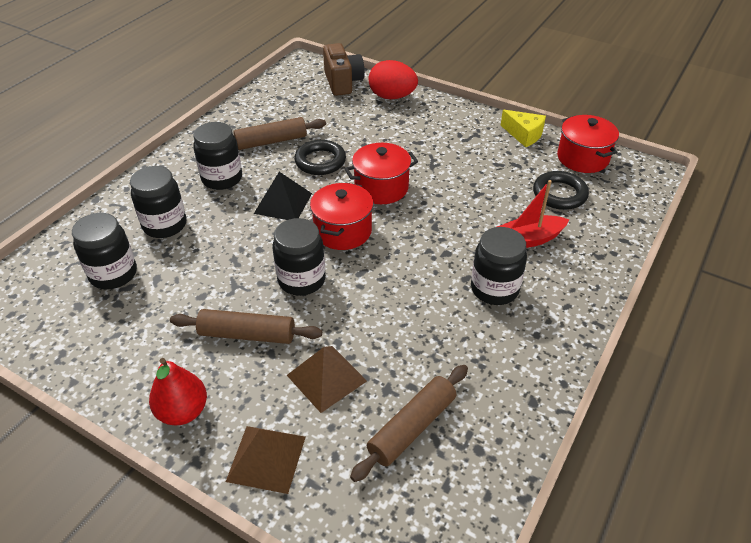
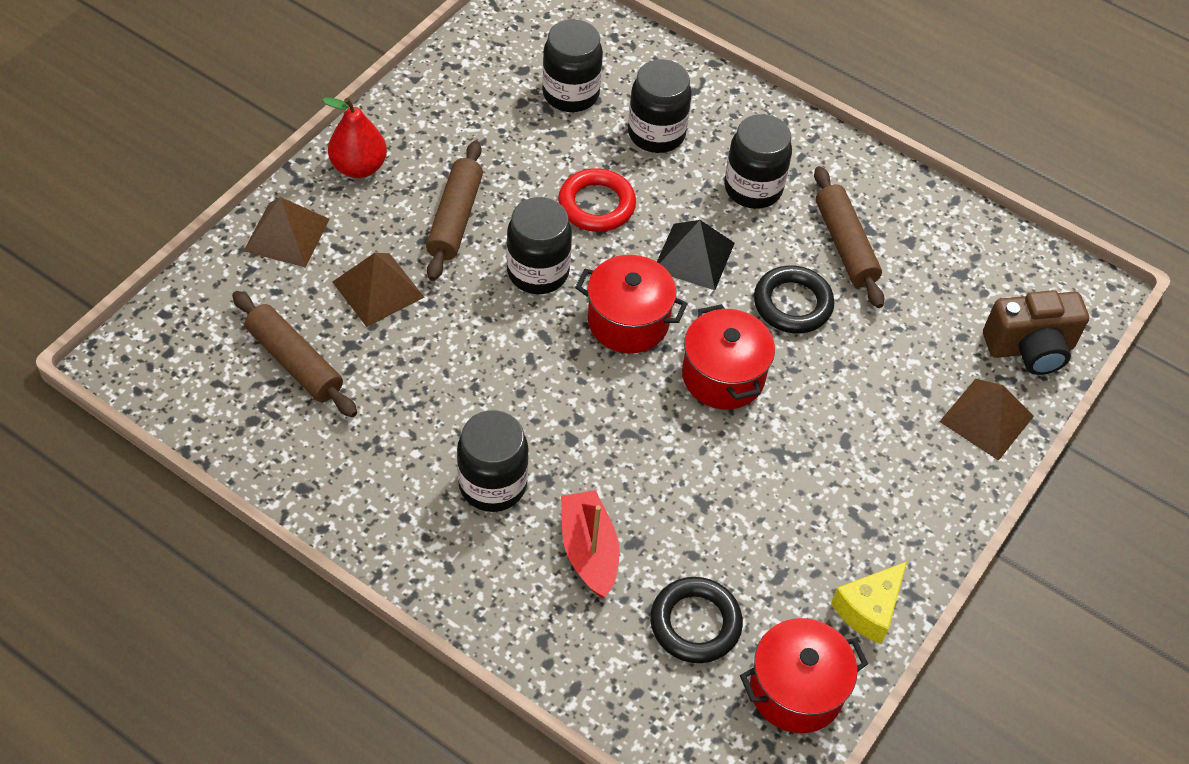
camera: 90 degrees right, 10 degrees up
(235, 252) = (596, 205): none -> red ring
(392, 97) = (986, 419): red egg -> brown pyramid

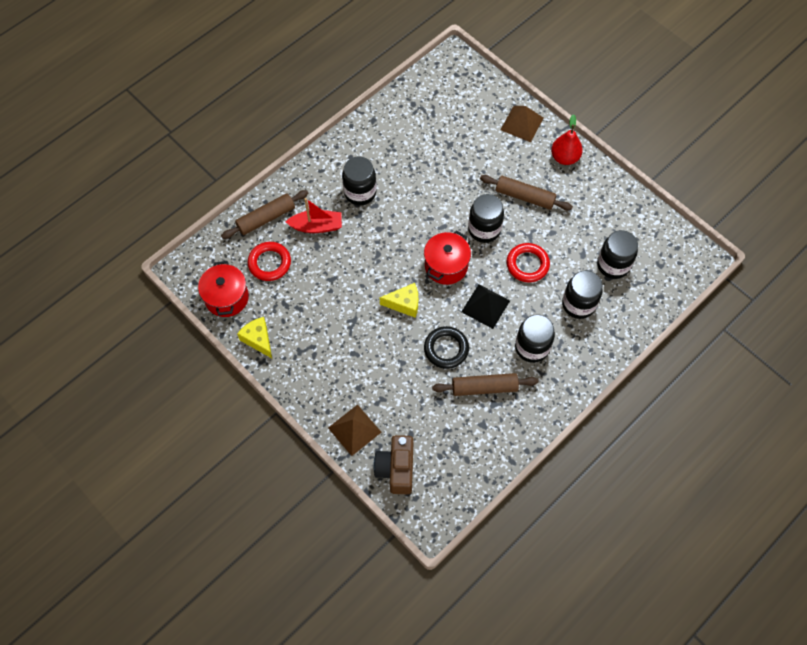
camera: 105 degrees right, 10 degrees up
(294, 362) = (443, 121): brown rolling pin -> brown rolling pin (266, 218)
(378, 289) = (482, 158): brown pyramid -> none
(695, 623) = (269, 263): black ring -> red ring
(723, 376) = (404, 304): red pot -> yellow cheese

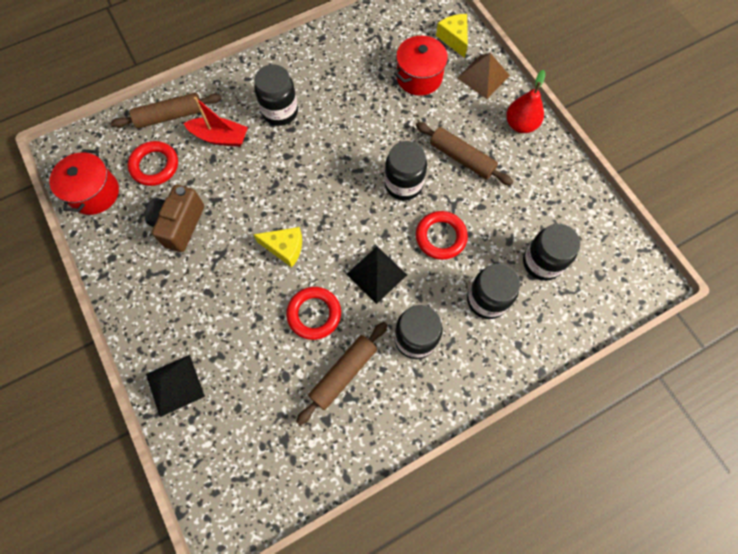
camera: 15 degrees right, 5 degrees up
(258, 339) = (109, 248): yellow cheese -> yellow cheese (454, 39)
(354, 430) = (175, 385): brown pyramid -> black pyramid
(396, 469) = (205, 448): brown camera -> brown camera (180, 225)
(446, 266) = (346, 216): red pot -> red pot (419, 77)
(446, 349) = (314, 314): black ring -> red ring
(484, 387) = (343, 373): brown rolling pin -> brown rolling pin turned 60 degrees counterclockwise

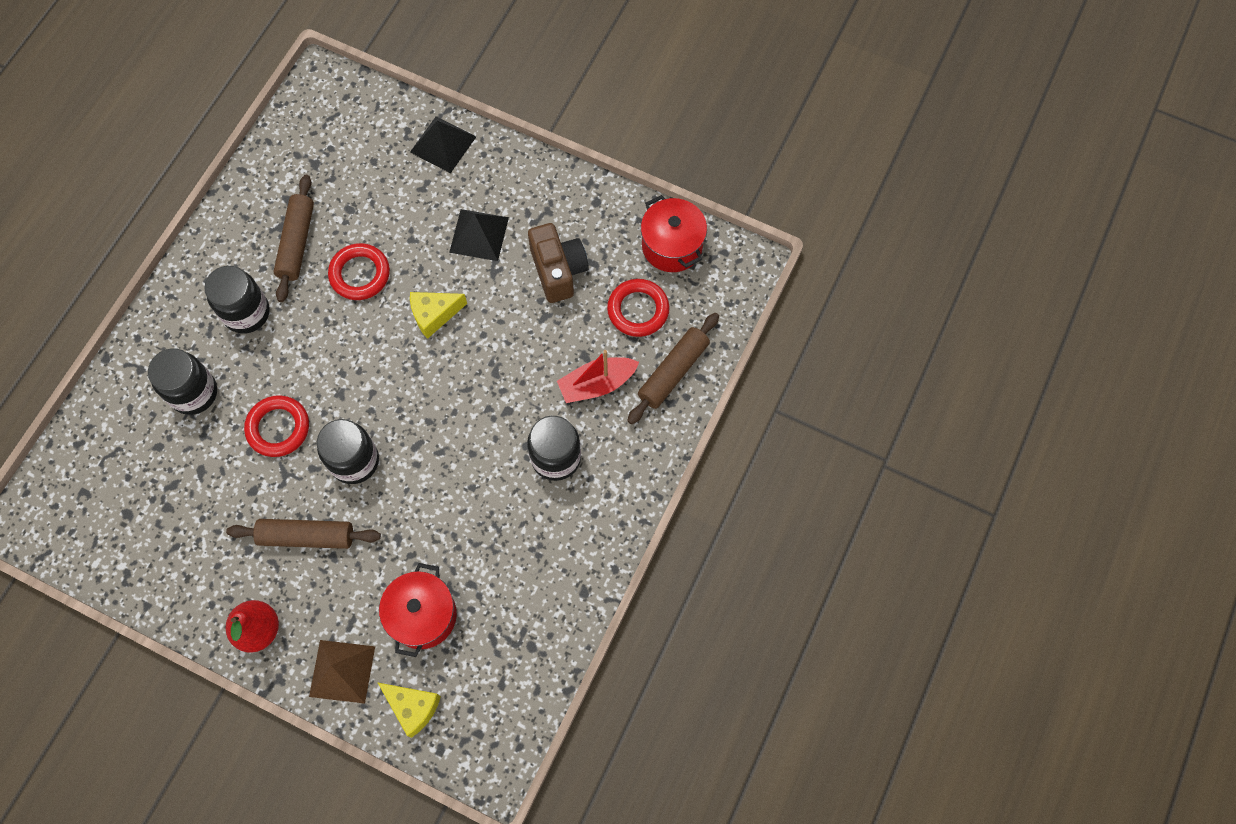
camera: 145 degrees right, 0 degrees up
(376, 274) = (323, 348): black pyramid -> black pyramid (479, 234)
(542, 262) = (153, 469): black jar -> none

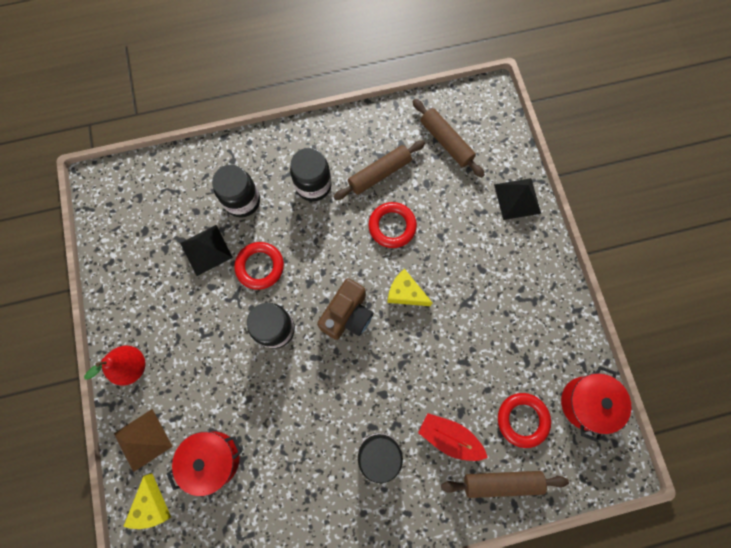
camera: 50 degrees right, 5 degrees up
(307, 536) = (208, 343): brown rolling pin -> brown rolling pin (446, 142)
(479, 234) = (480, 273): black pyramid -> black pyramid (206, 250)
(558, 271) = (501, 343): brown camera -> brown camera (347, 315)

